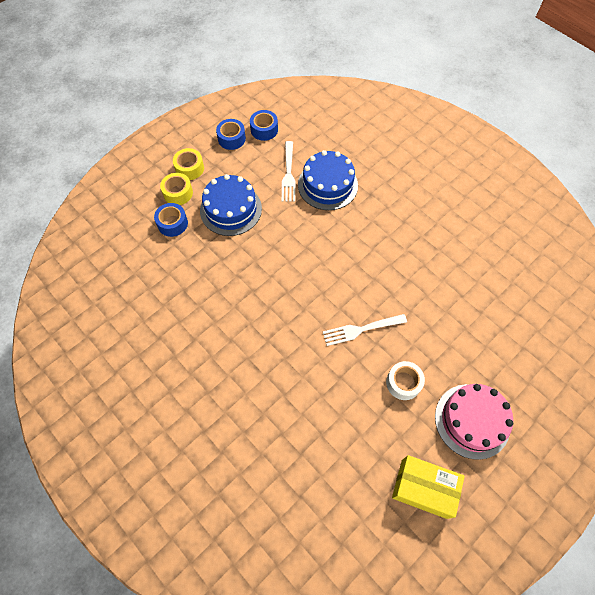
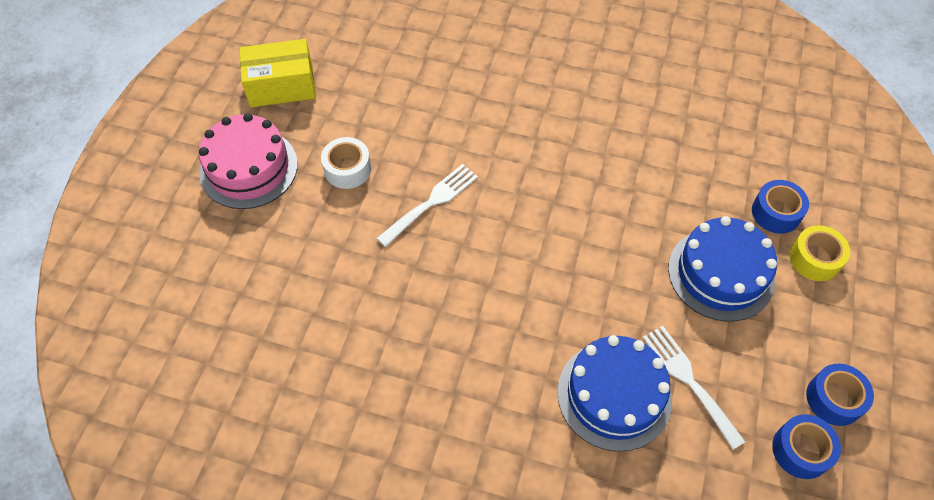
camera: 150 degrees right, 5 degrees down
(189, 168) = (840, 307): yellow tape -> none

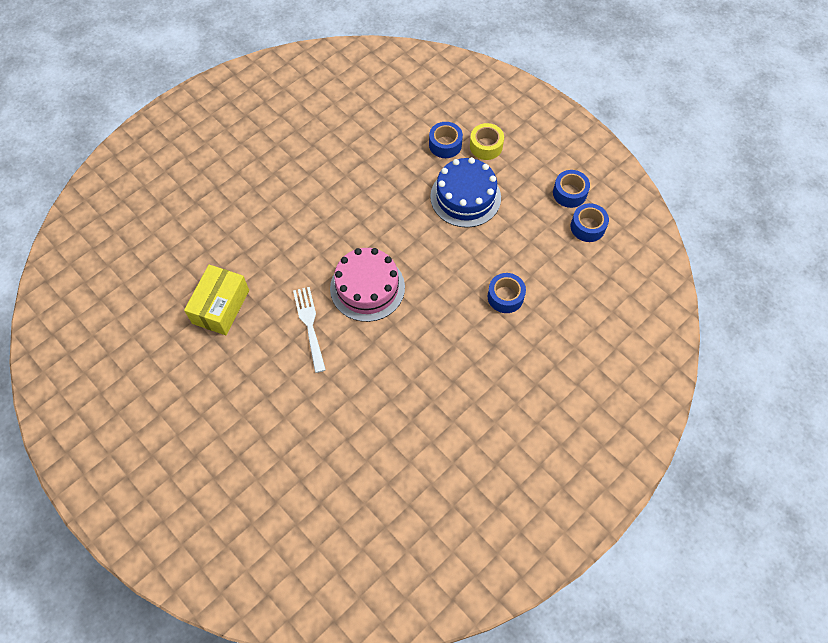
camera: 60 degrees left, 5 degrees up
(248, 168) = (196, 430): pink cake -> pink cake (367, 287)
(281, 85) = (135, 374): yellow box -> yellow box (220, 306)
(347, 169) = (245, 364): white tape -> none
(614, 395) = (505, 297): blue cake -> blue tape
(689, 381) = (519, 254): white fork -> none

